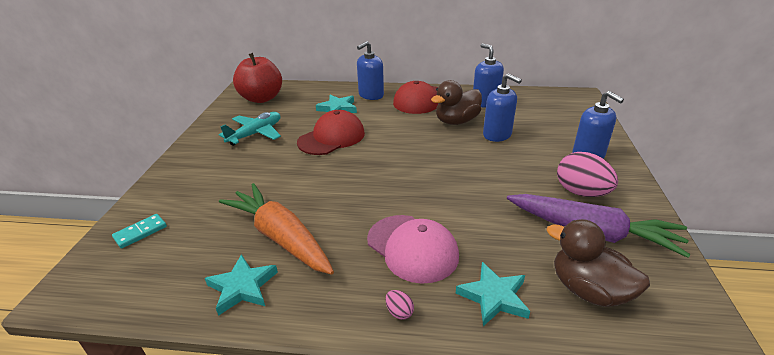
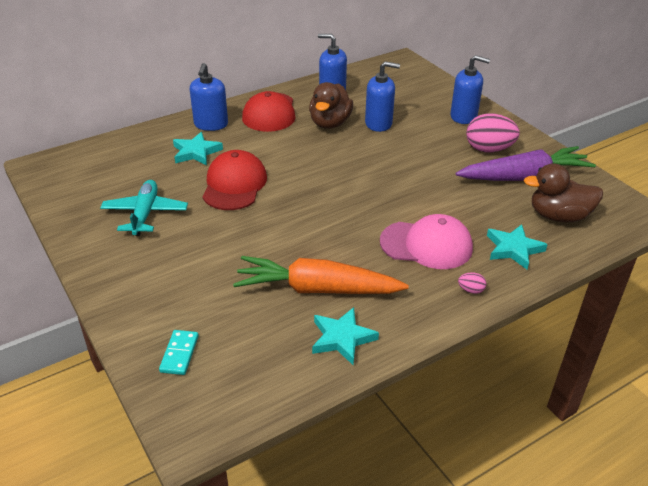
camera: 40 degrees left, 5 degrees up
(261, 98) = (86, 173): red apple -> none

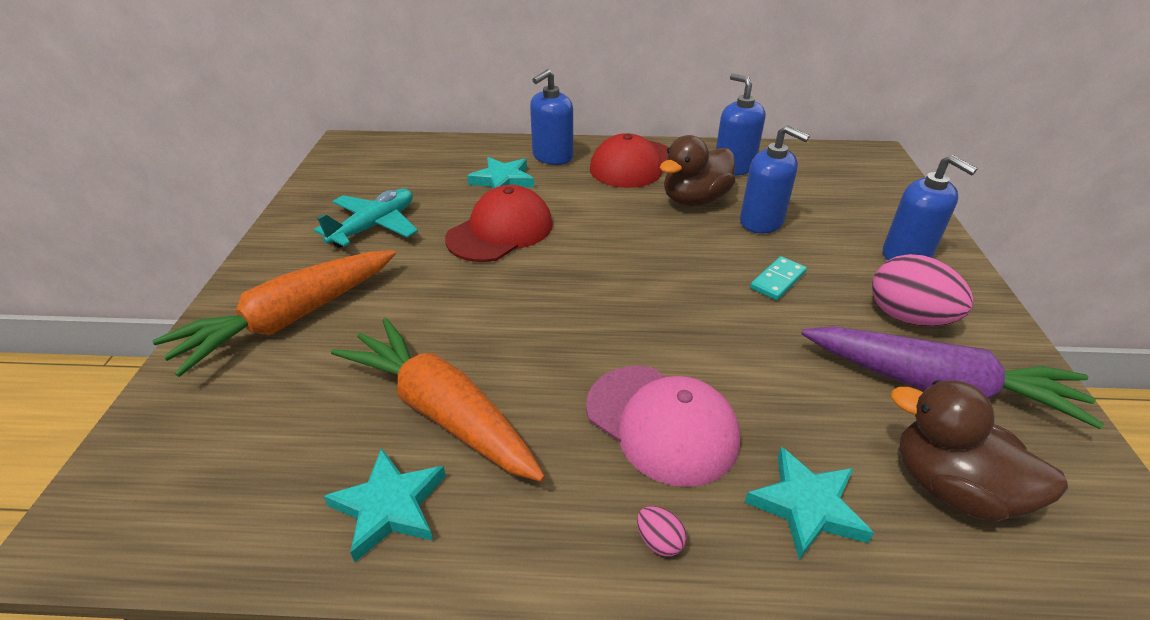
camera: 35 degrees right, 0 degrees up
(166, 288) = (290, 320): none -> orange carrot
(179, 354) = (199, 410): turquoise domino -> turquoise domino (777, 280)

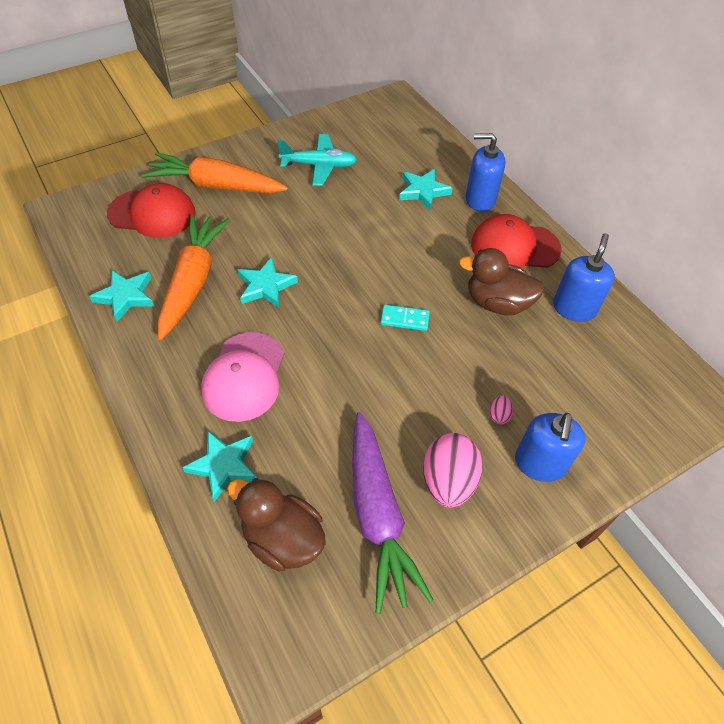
camera: 55 degrees right, 15 degrees up
(500, 231) = (363, 221): red cap -> red cap (152, 213)
(522, 343) = (266, 286): none -> turquoise star
(659, 541) = (163, 407): pink egg -> pink egg (499, 415)
(761, 222) = (503, 354): blue soap dispenser -> none
(777, 280) = (431, 388): turquoise domino -> turquoise domino (405, 319)
(952, 488) = (282, 538): brown duck -> brown duck turned 60 degrees counterclockwise

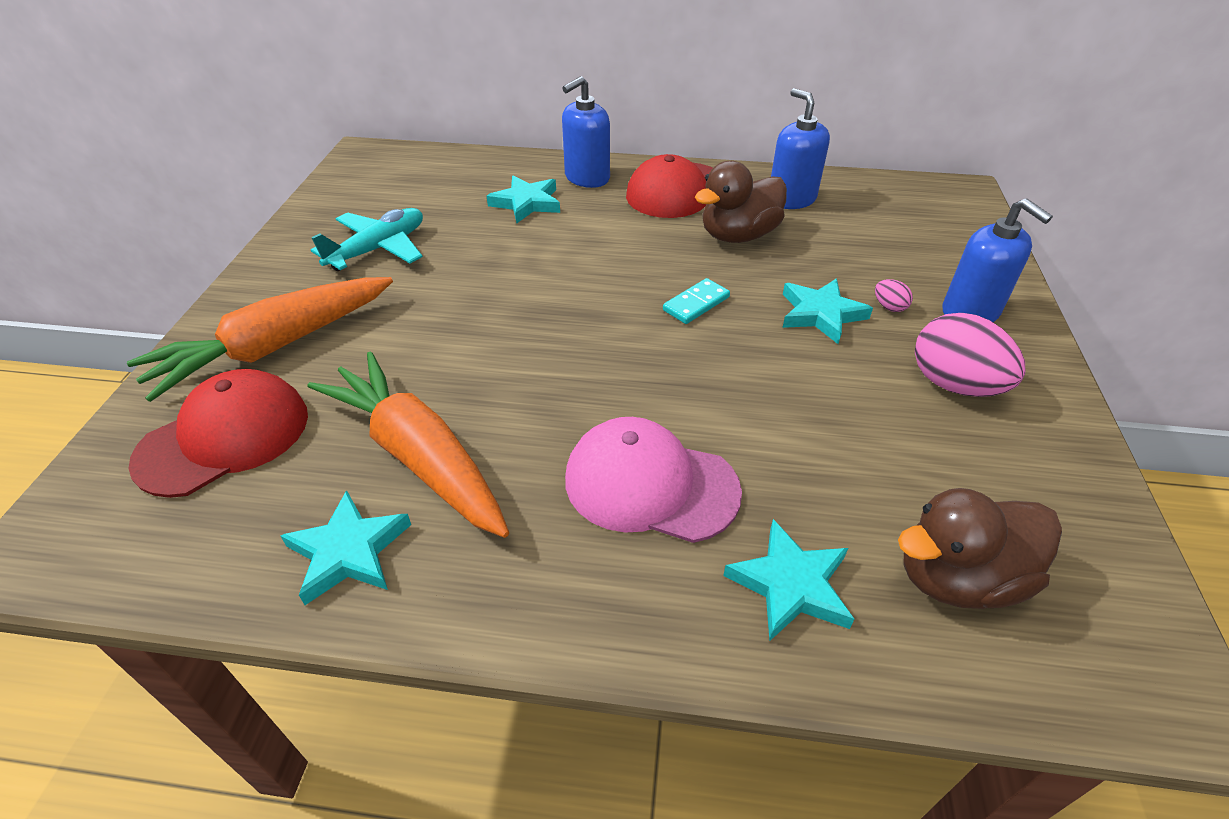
camera: 50 degrees left, 10 degrees down
(244, 376) = (650, 484): pink cap -> pink cap turned 150 degrees clockwise
(266, 286) = (516, 388): turquoise star -> turquoise star (821, 314)
(378, 515) = (969, 465): purple carrot -> none

